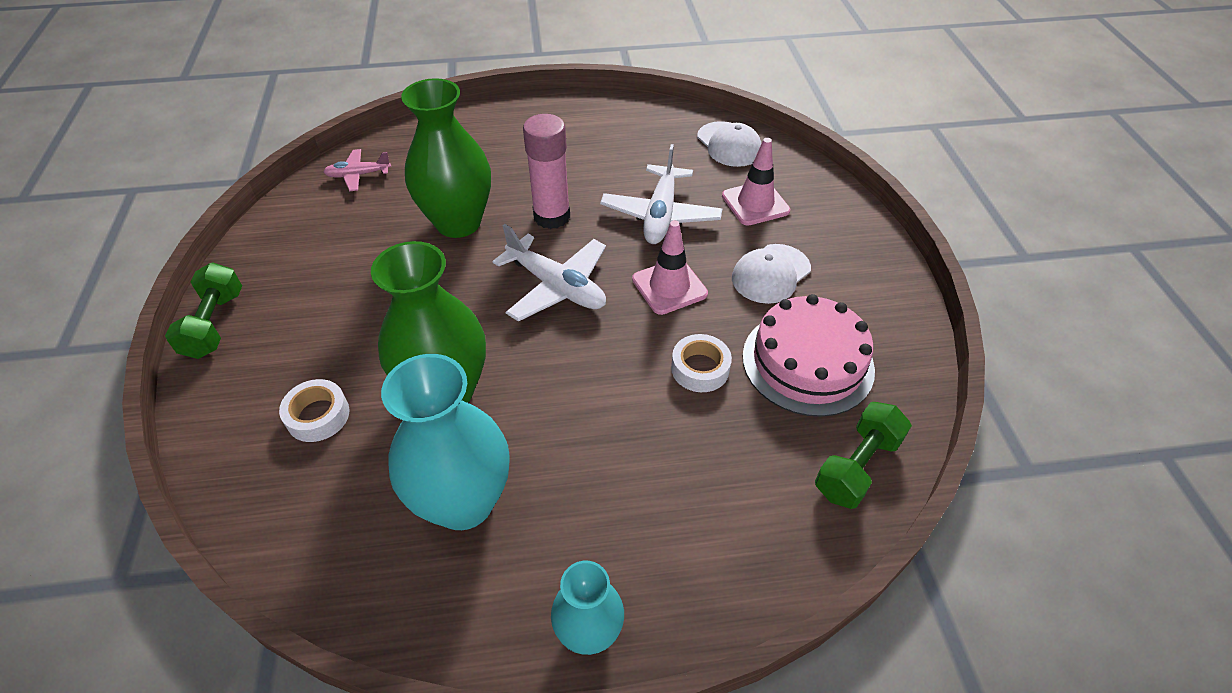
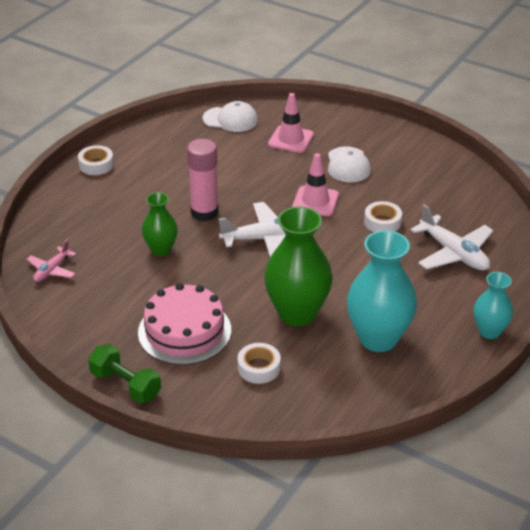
camera: 50 degrees left, 10 degrees down
(458, 223) = (161, 249): green vase -> green vase, size x0.57
(546, 110) = (96, 165): none -> white tape
(660, 215) = (256, 174): white plane -> white plane (453, 253)
(807, 362) = (417, 188): pink cake -> pink cake (184, 331)
(857, 466) = (489, 210): green dumbbell -> none

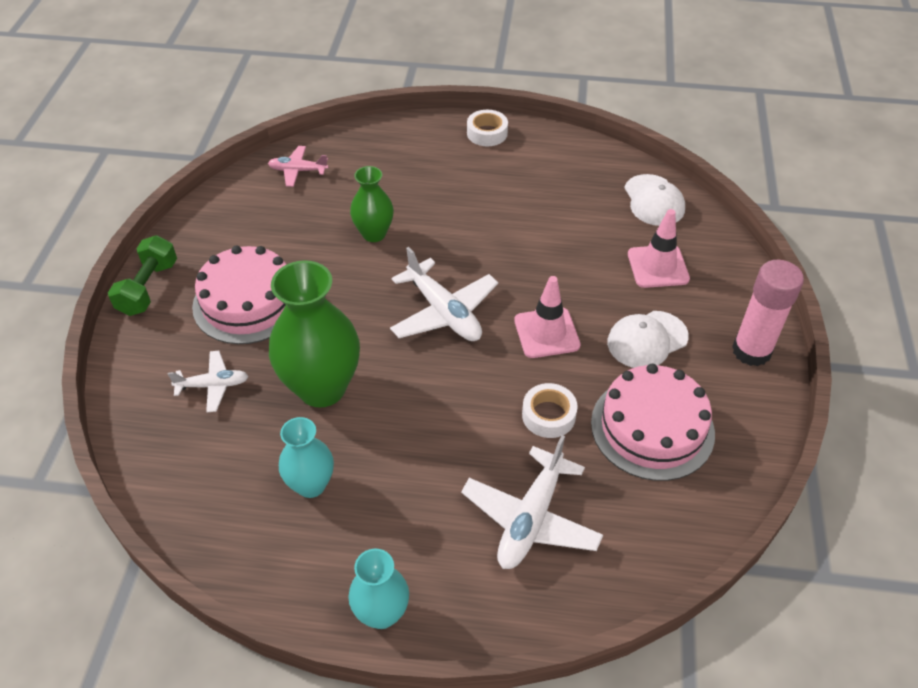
camera: 65 degrees right, 10 degrees up
(204, 212) = (459, 243): pink glue stick -> pink glue stick (751, 351)
(259, 368) = (213, 385): white tape -> white plane
(378, 338) = (311, 485): turquoise vase -> turquoise vase, size x0.57
(415, 187) = (652, 427): none -> pink cake

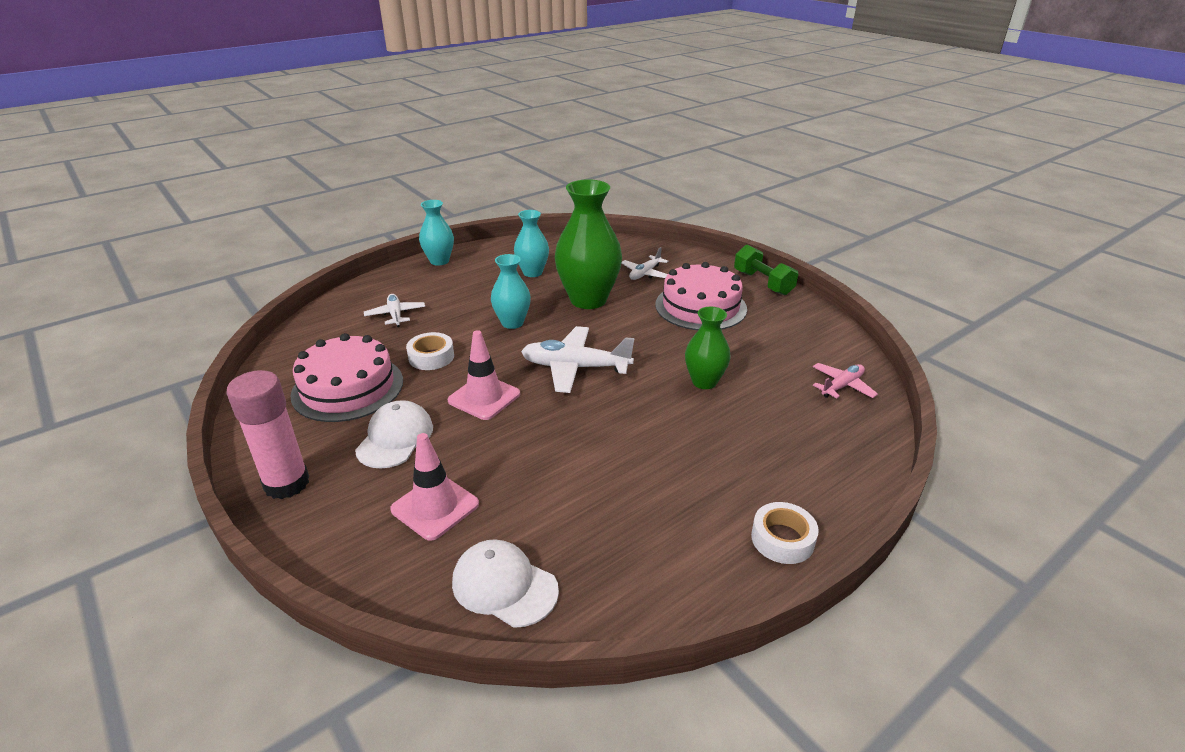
camera: 135 degrees right, 15 degrees down
(430, 409) = (512, 323): none -> turquoise vase
(531, 518) = (395, 315): white plane -> white plane, size x0.59

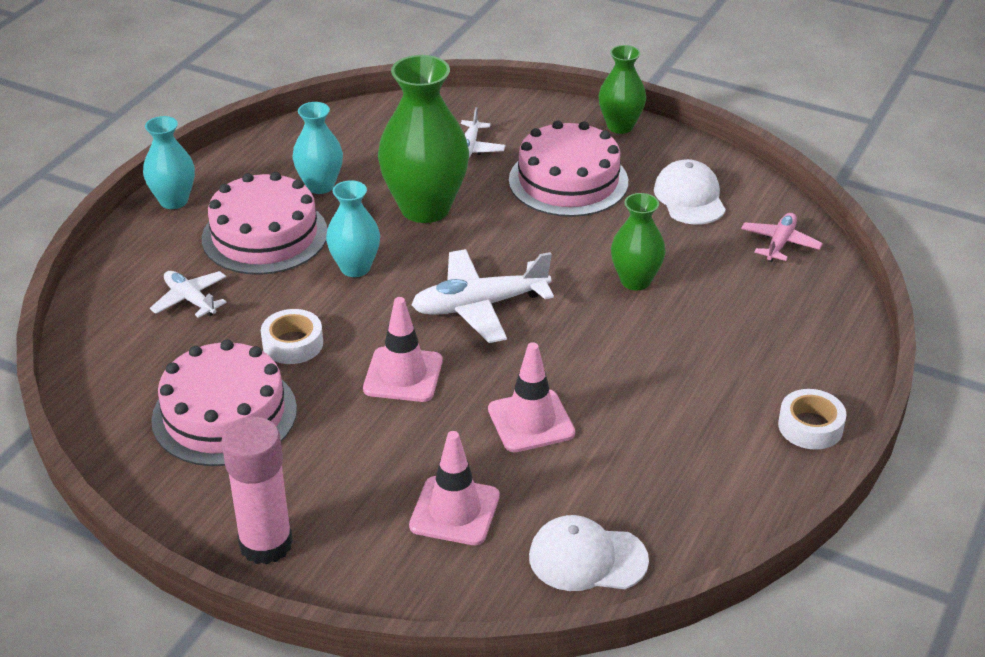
camera: 25 degrees left, 5 degrees up
(395, 438) = (342, 454): white cap -> white cap (689, 197)
(474, 291) = (264, 235): none -> pink cake
(547, 458) = (531, 421): none -> pink traffic cone
(763, 283) = (620, 126): green dumbbell -> green vase

